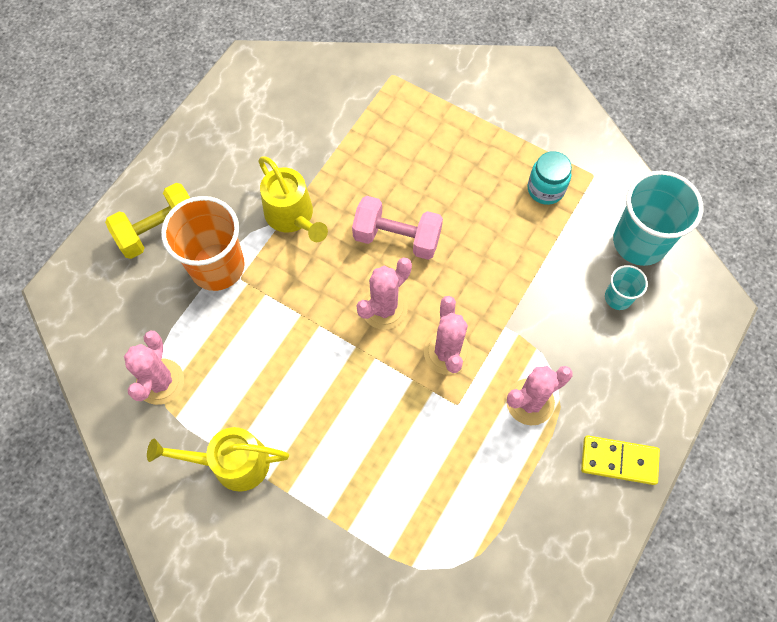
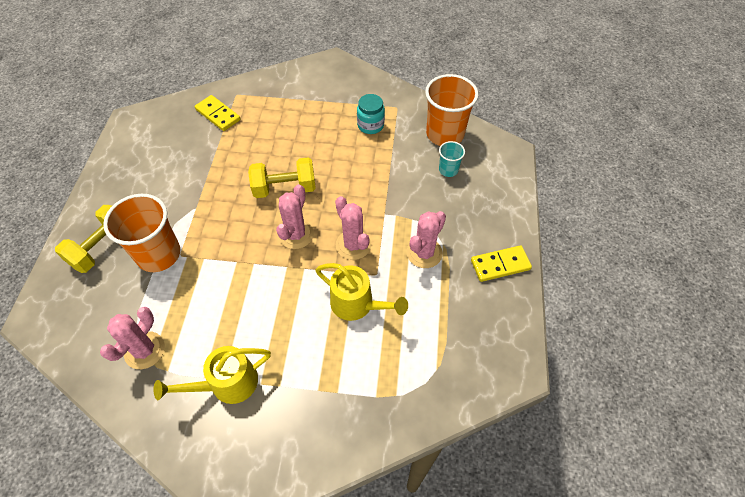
camera: 25 degrees left, 10 degrees down
(160, 381) = (144, 350): pink cactus -> pink cactus turned 45 degrees clockwise
(293, 217) = (203, 202): yellow watering can -> yellow watering can (357, 304)
(357, 97) = (218, 114): none -> yellow domino
(397, 238) = (284, 188): pink dumbbell -> yellow dumbbell
(639, 242) = (445, 134): turquoise cup -> orange cup

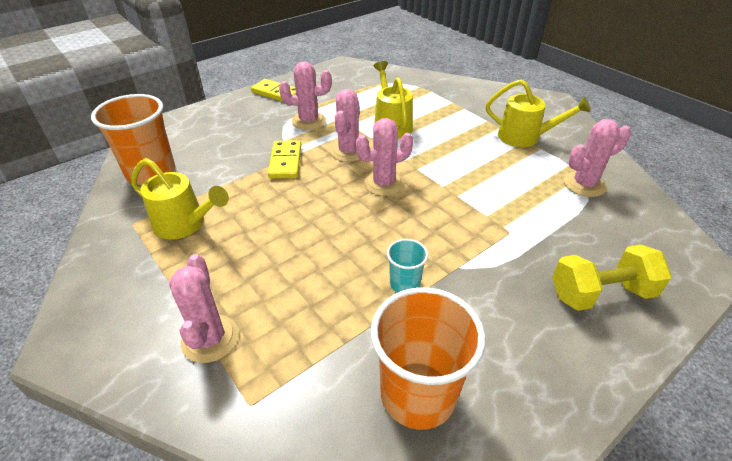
camera: 135 degrees left, 15 degrees down
(158, 254) = (533, 246): orange cup -> orange cup (418, 394)
(218, 114) = (315, 385): yellow domino -> yellow domino (285, 161)
(280, 99) = (210, 339): none -> pink cactus
(284, 188) = (347, 224): yellow dumbbell -> none
(370, 125) = (185, 224): turquoise jar -> yellow watering can
(448, 170) = (202, 149): turquoise cup -> turquoise cup (404, 283)

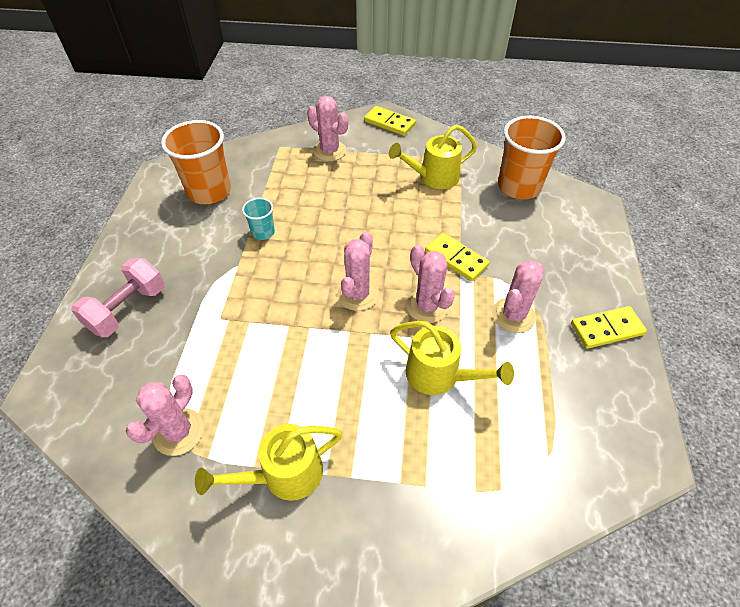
camera: 135 degrees right, 10 degrees up
(88, 325) = (389, 123): none -> yellow domino
(600, 294) = (128, 309): yellow dumbbell -> pink dumbbell

